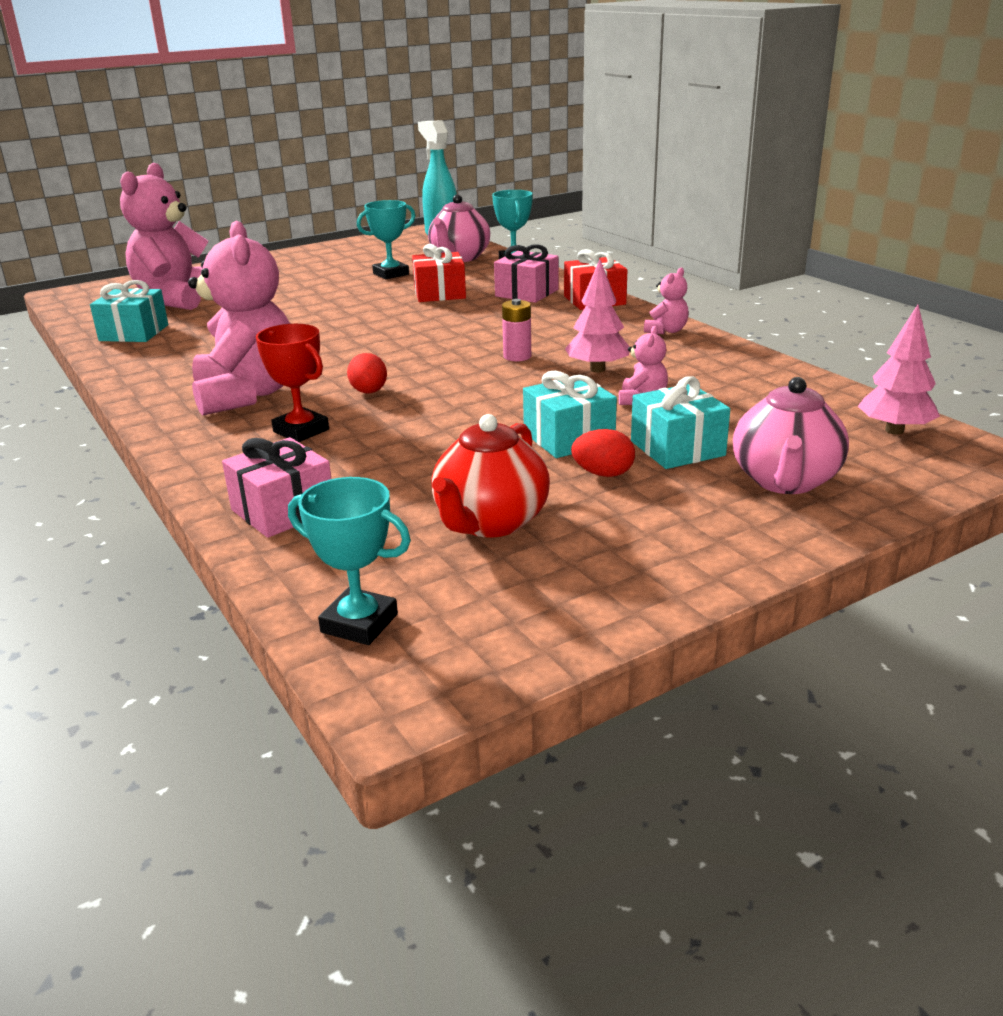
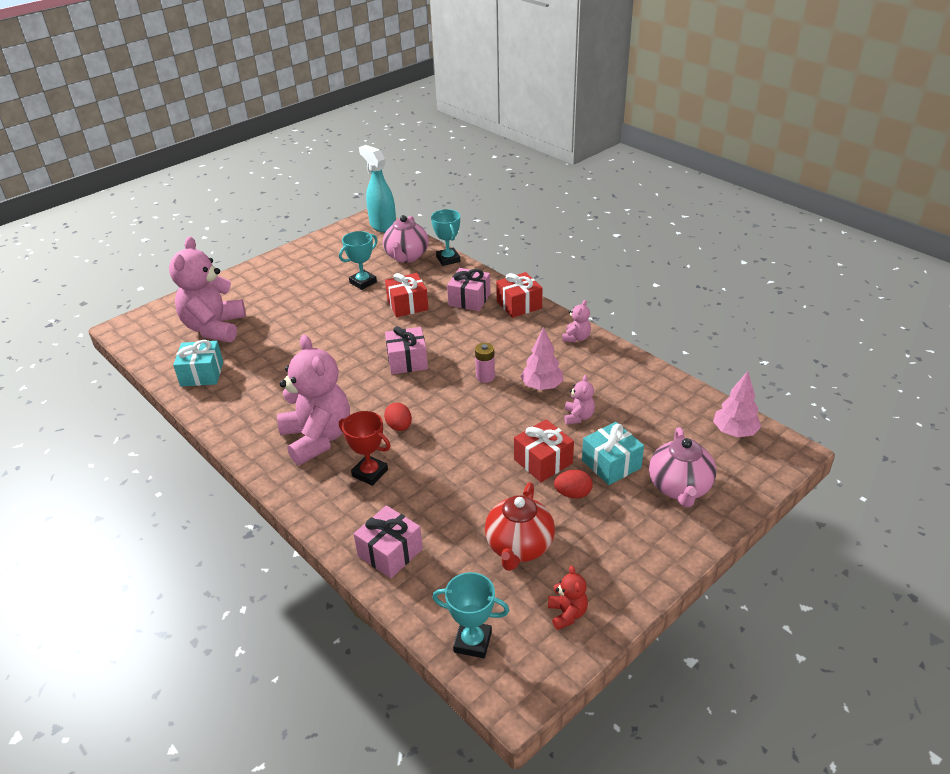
camera: 10 degrees left, 10 degrees up
(413, 337) = (407, 361): none -> pink gift
(538, 606) = (567, 614): none -> red teddy bear
(569, 438) = (543, 461): turquoise gift -> red gift

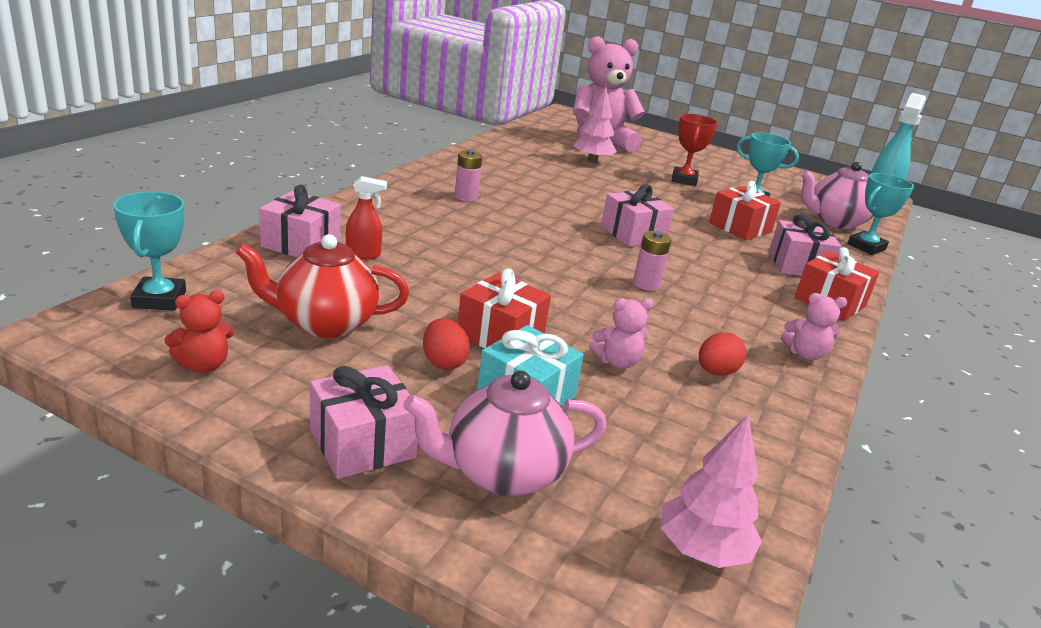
camera: 65 degrees right, 10 degrees down
(202, 374) = (528, 143): turquoise gift -> none
(317, 438) = (466, 197): pink teddy bear -> pink battery
(370, 473) = (424, 225): red trophy -> red trophy (684, 180)
(399, 427) = (510, 236): red egg -> red egg (716, 372)
(416, 516) = (363, 254): none -> red spray bottle
(542, 386) = (662, 328): pink tree -> pink tree (592, 161)
(653, 541) = (362, 443): none -> pink gift

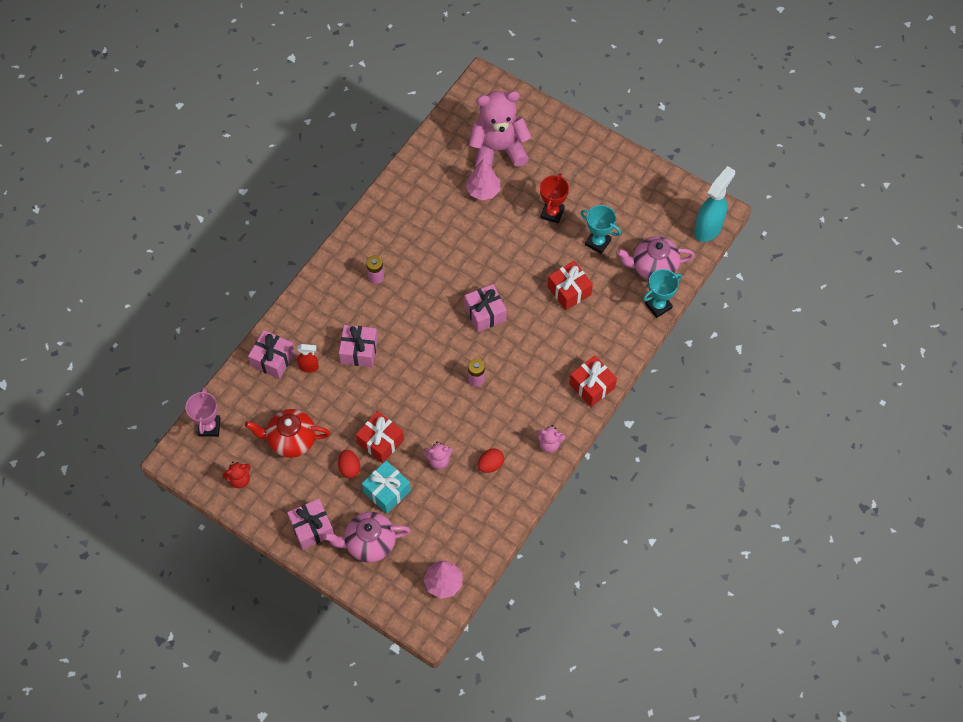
camera: 10 degrees right, 35 degrees up
(159, 299) = (209, 427): turquoise trophy -> pink trophy
(798, 265) = (591, 341): pink gift -> pink gift (359, 351)

